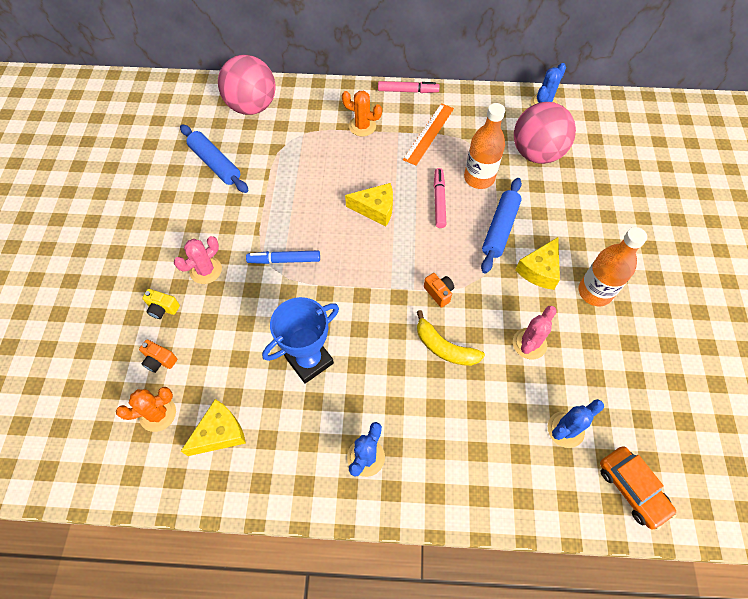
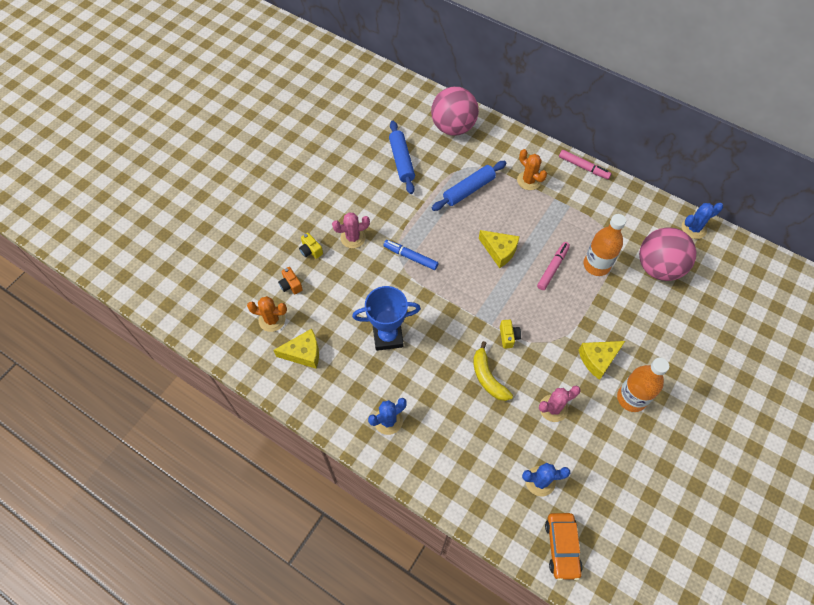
camera: 30 degrees right, 0 degrees up
(428, 133) = (578, 210): orange ruler -> none
(439, 293) = (508, 337): orange camera -> yellow camera
(500, 229) = (587, 313): blue rolling pin -> blue rolling pin (468, 190)

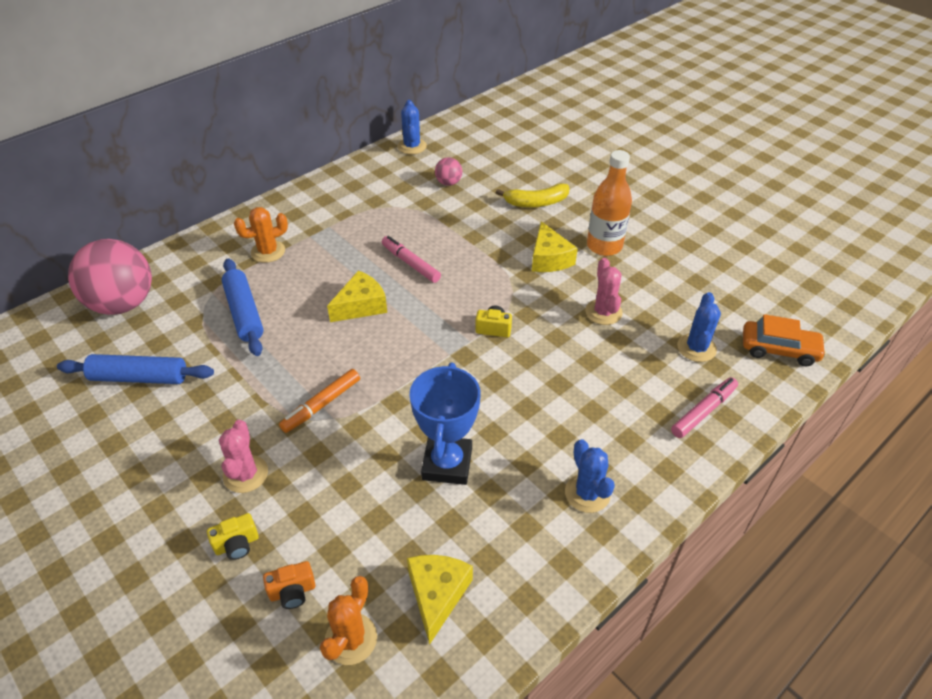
camera: 75 degrees left, 15 degrees down
(411, 257) = (322, 404): blue marker -> orange marker
(488, 377) = (546, 363): yellow banana -> yellow banana (536, 202)
(583, 167) = (279, 201): pink marker -> pink marker (703, 412)
(596, 265) = (424, 227): orange bottle -> none
(658, 267) = (448, 183): pink ball -> pink ball, size x0.44

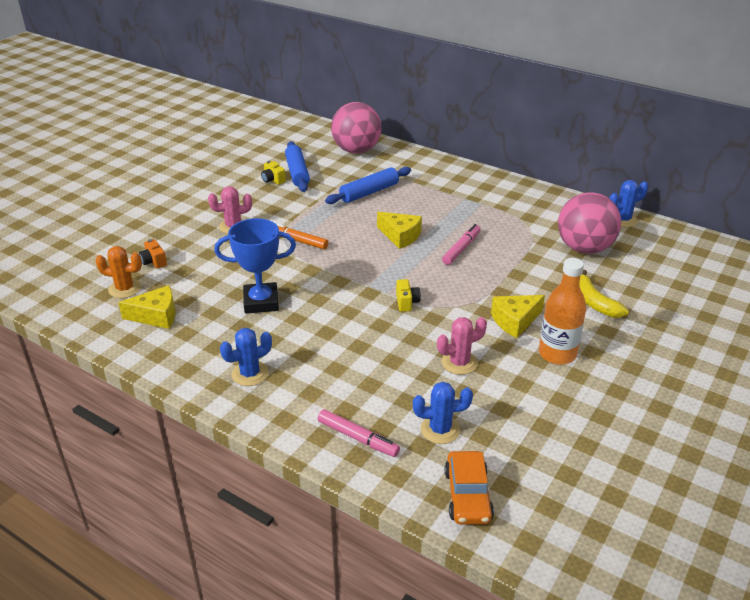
camera: 75 degrees right, 10 degrees down
(237, 544) = (183, 236): yellow camera -> yellow camera (273, 180)
(268, 251) = (436, 186): orange cactus -> none
(448, 183) = (584, 248): pink ball -> pink ball, size x2.26

